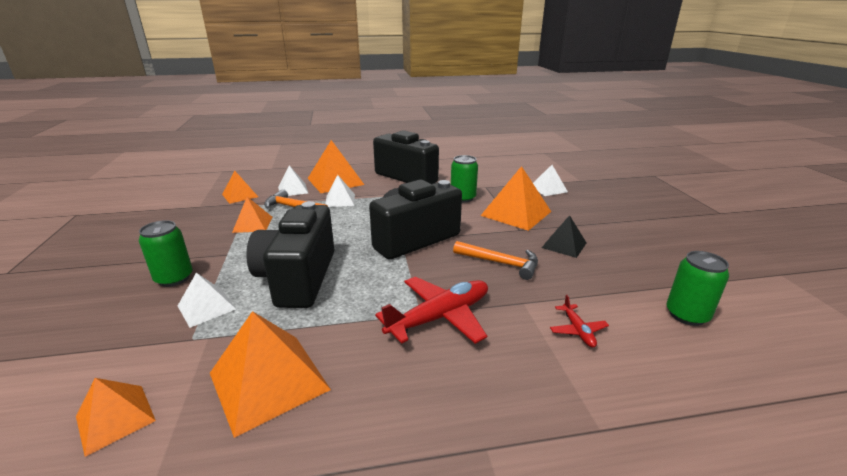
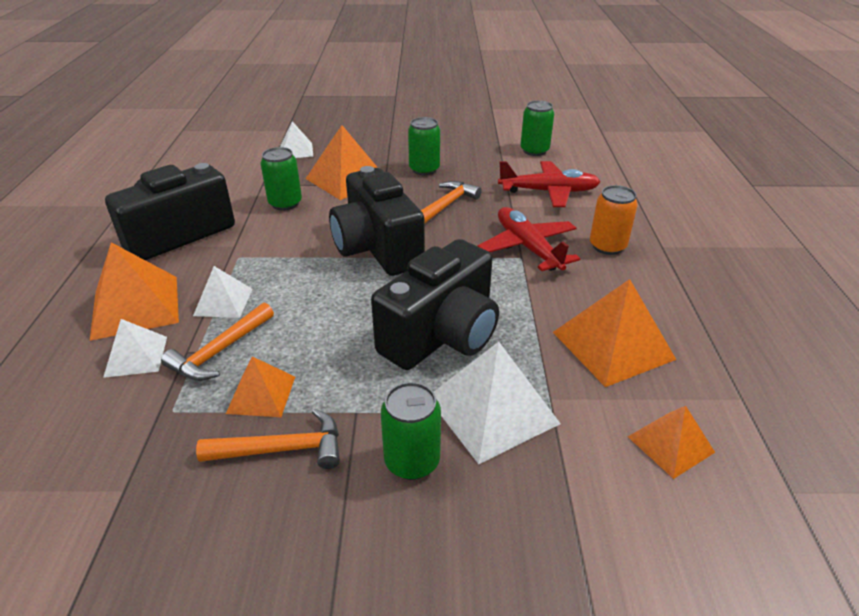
camera: 80 degrees left, 10 degrees up
(206, 237) = (282, 449): none -> orange hammer
(206, 307) = (492, 410): white pyramid -> white pyramid, size x1.71
(240, 195) = (109, 429): orange pyramid -> none
(298, 278) = (442, 335): black camera -> black camera turned 60 degrees counterclockwise
(465, 384) = (607, 246): none -> orange can
(564, 245) = (424, 169): black pyramid -> green can
(577, 330) = (549, 192): red plane -> red plane, size x2.05

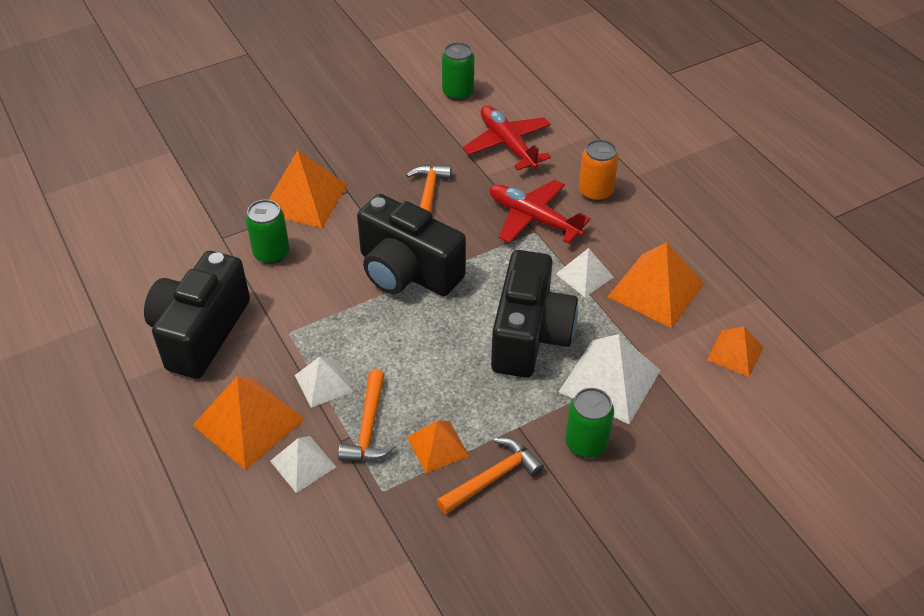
camera: 30 degrees left, 10 degrees up
(296, 150) = (213, 178): white pyramid -> white pyramid (584, 275)
(424, 169) = (371, 157): green can -> none
(549, 192) = (507, 144): red plane -> red plane turned 90 degrees counterclockwise

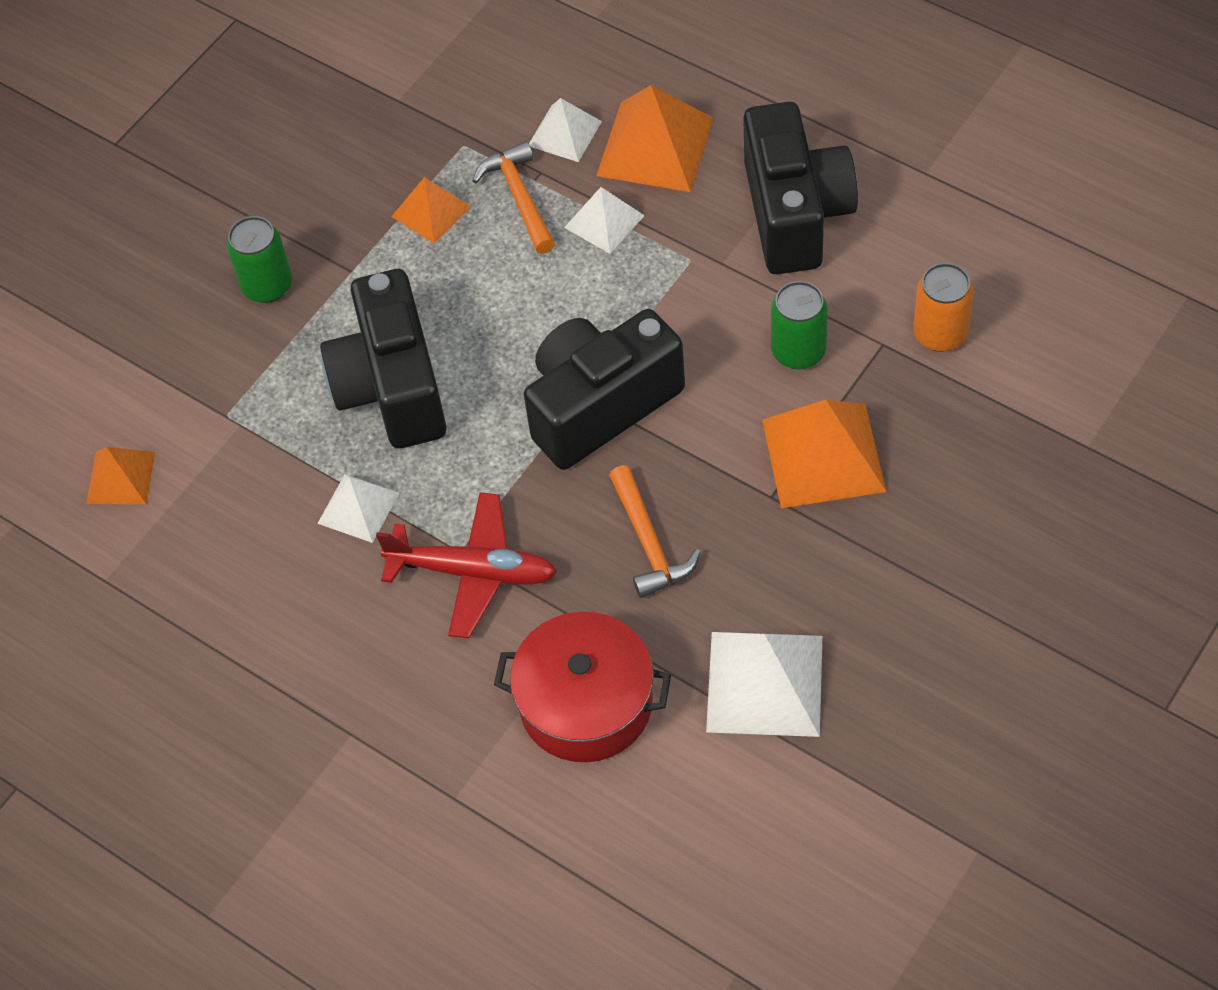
camera: 160 degrees right, 10 degrees up
(407, 271) = (600, 406): black camera -> black camera turned 45 degrees counterclockwise
(458, 93) = (735, 787): green can -> none
(492, 478) = (354, 206): orange hammer -> none
(507, 144) = (586, 703): red plane -> red pot
(595, 192) = (403, 667): orange can -> orange can (940, 333)
(610, 381) = (267, 371): white pyramid -> white pyramid (764, 683)
(656, 290) = (251, 528): orange pyramid -> none

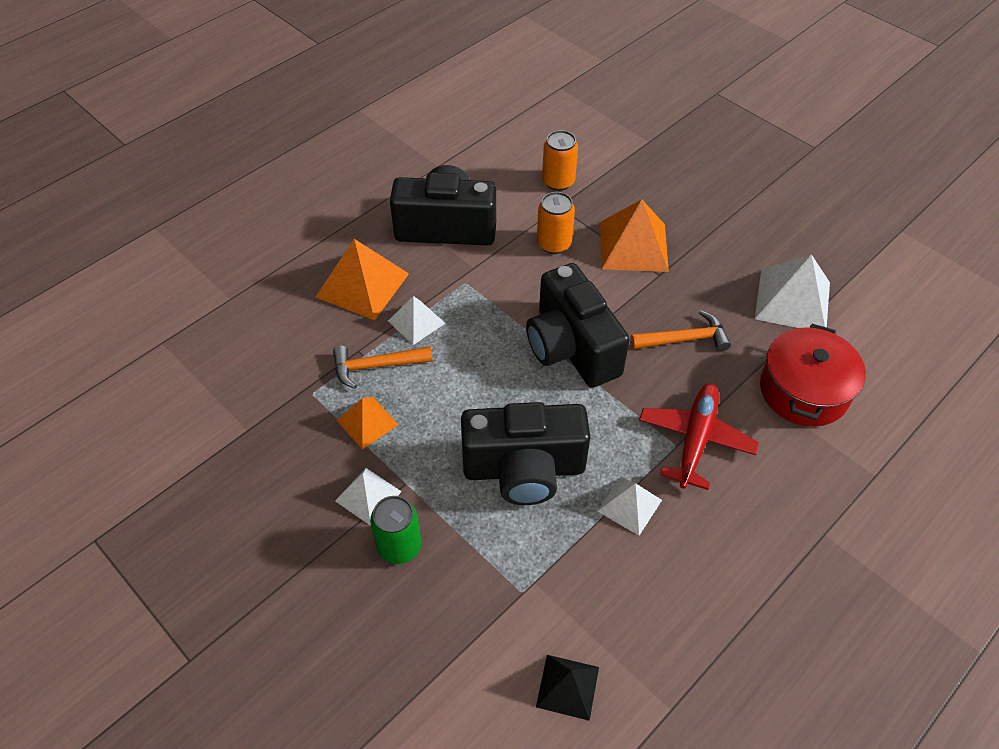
camera: 85 degrees left, 5 degrees down
(120, 478) = (567, 687): orange pyramid -> black pyramid
(565, 133) = (328, 332): white pyramid -> white pyramid (368, 496)
(798, 351) = (554, 244): green can -> orange can

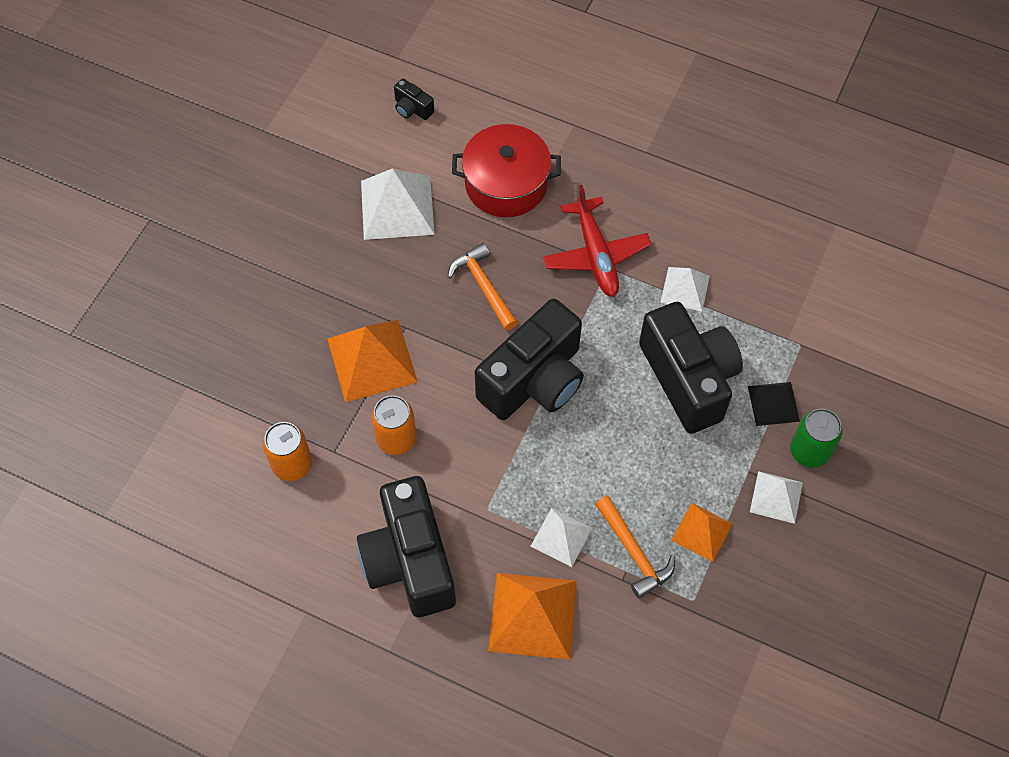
camera: 110 degrees left, 10 degrees up
(567, 687) = (856, 292): black pyramid -> black pyramid (773, 403)
(695, 439) = (596, 255): red plane -> red plane turned 105 degrees counterclockwise
(915, 341) = (412, 109): none -> black camera

